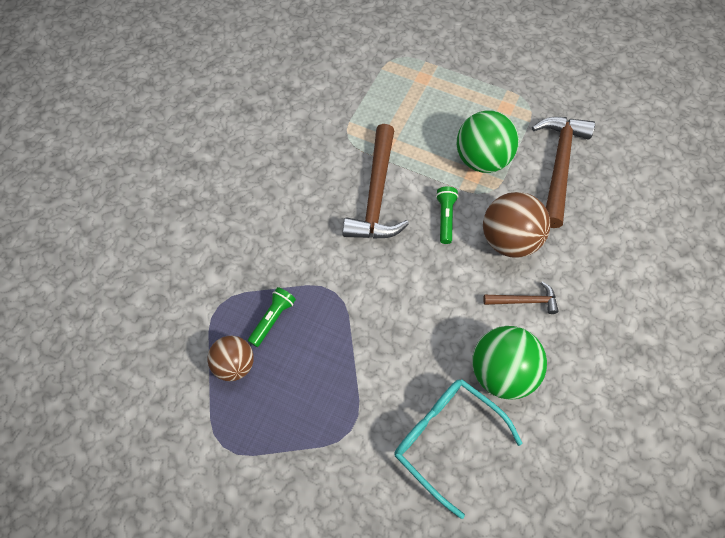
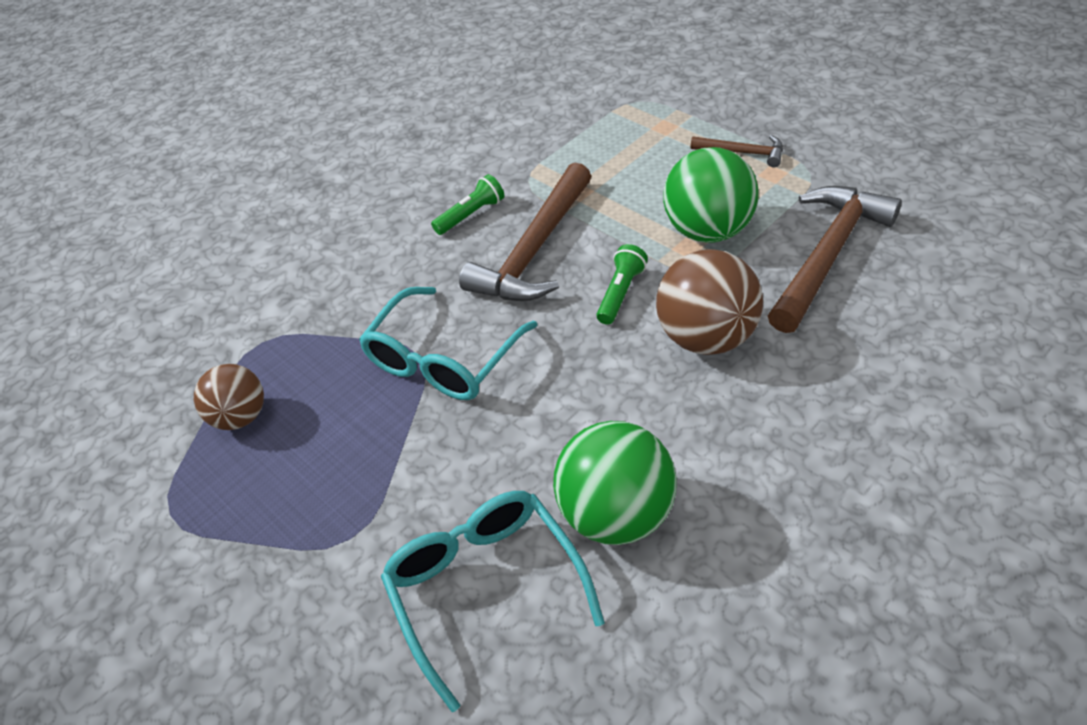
camera: 25 degrees right, 15 degrees down
(272, 319) = (319, 372): green flashlight -> green flashlight (471, 215)
(352, 291) = (443, 360): none -> turquoise glasses
(524, 301) = (697, 422): brown hammer -> brown hammer (743, 153)

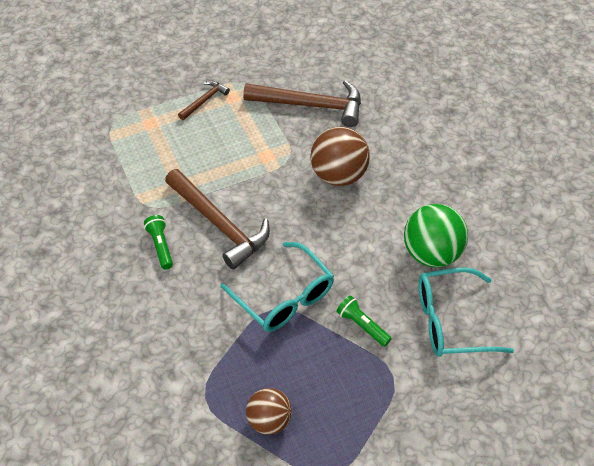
camera: 75 degrees left, 5 degrees up
(621, 293) = (283, 197): green flashlight -> green flashlight (362, 325)
(708, 231) = (259, 142): green ball -> none
(828, 255) = (311, 105): brown hammer -> brown hammer turned 135 degrees clockwise

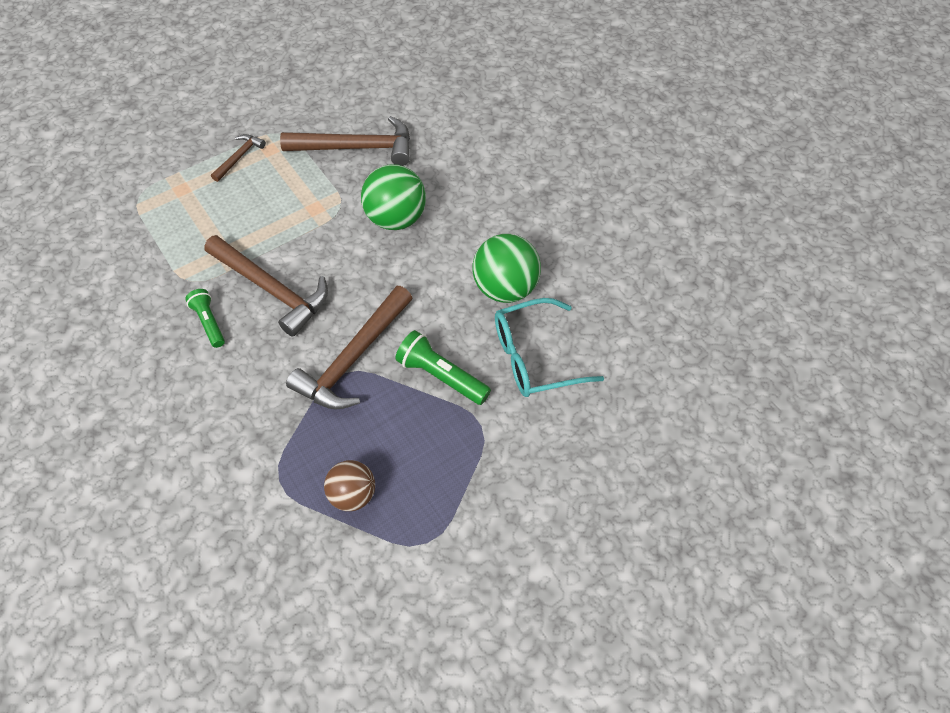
camera: 10 degrees left, 5 degrees up
(284, 297) = (353, 358): turquoise glasses -> brown hammer
(338, 175) = (396, 219): brown ball -> green ball
(362, 325) = (441, 376): green flashlight -> green flashlight, size x1.50

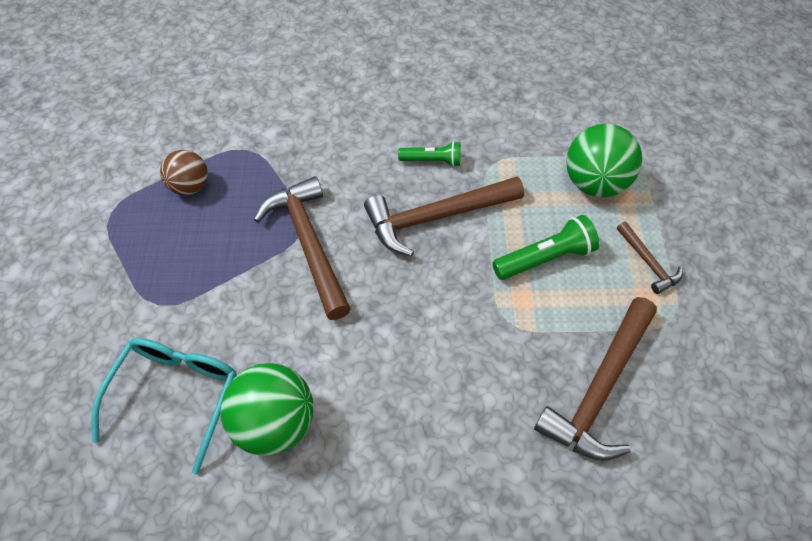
camera: 125 degrees right, 0 degrees up
(396, 219) = (453, 369): green ball -> green ball (595, 183)
(441, 376) = (231, 301): green flashlight -> green flashlight (545, 258)

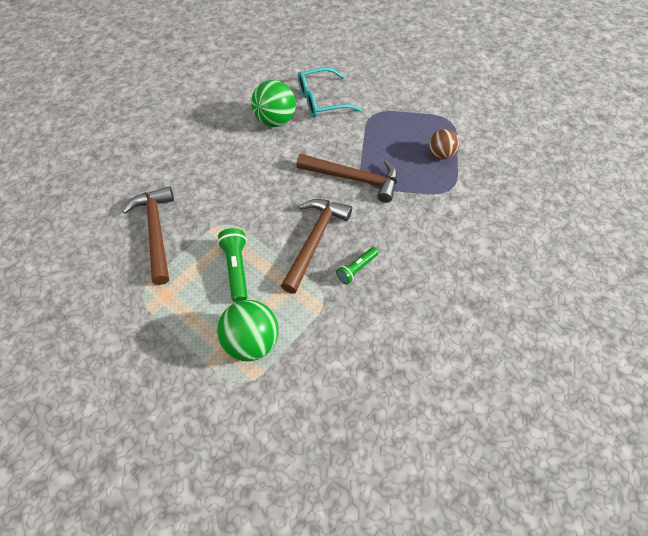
camera: 130 degrees right, 0 degrees up
(176, 395) = (321, 101): turquoise glasses -> turquoise glasses turned 105 degrees clockwise
(545, 258) = (237, 269): green flashlight -> green flashlight turned 150 degrees clockwise
(648, 263) = (178, 316): brown hammer -> none

